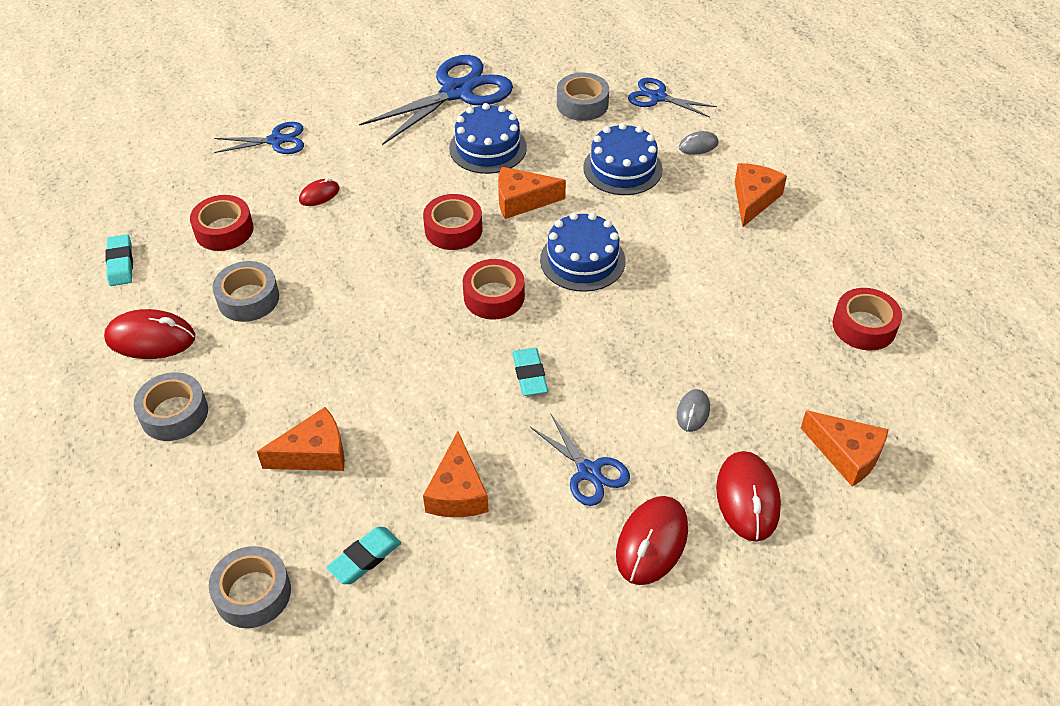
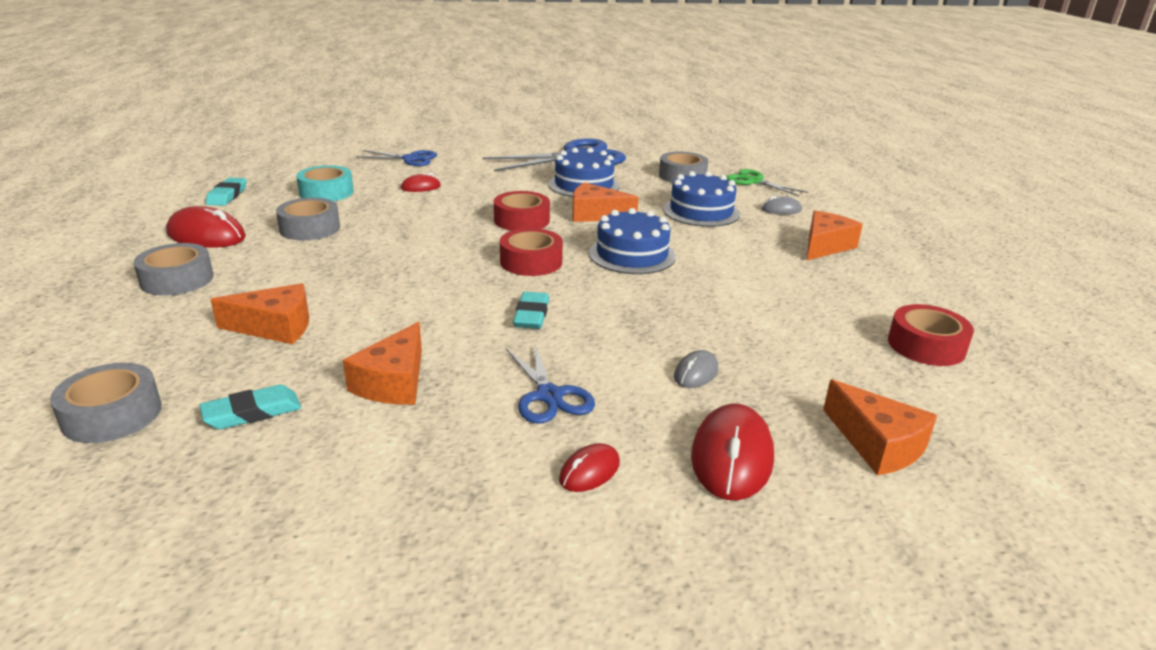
camera: 15 degrees right, 20 degrees down
(224, 230) = (326, 192): red tape -> turquoise tape
(652, 542) = (589, 471): red mouse -> red mouse, size x0.54
(658, 97) = (754, 181): blue scissors -> green scissors

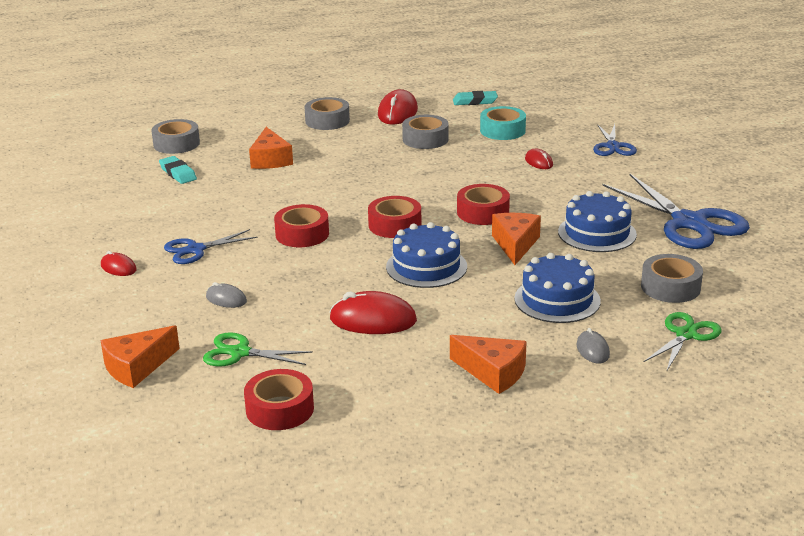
camera: 85 degrees right, 0 degrees up
(393, 382) = (209, 203): orange cheese -> none
(531, 315) = (302, 234): turquoise eraser -> red tape
(732, 457) = (127, 312): red mouse -> red mouse (373, 320)
(823, 366) = (240, 353): none -> green scissors

